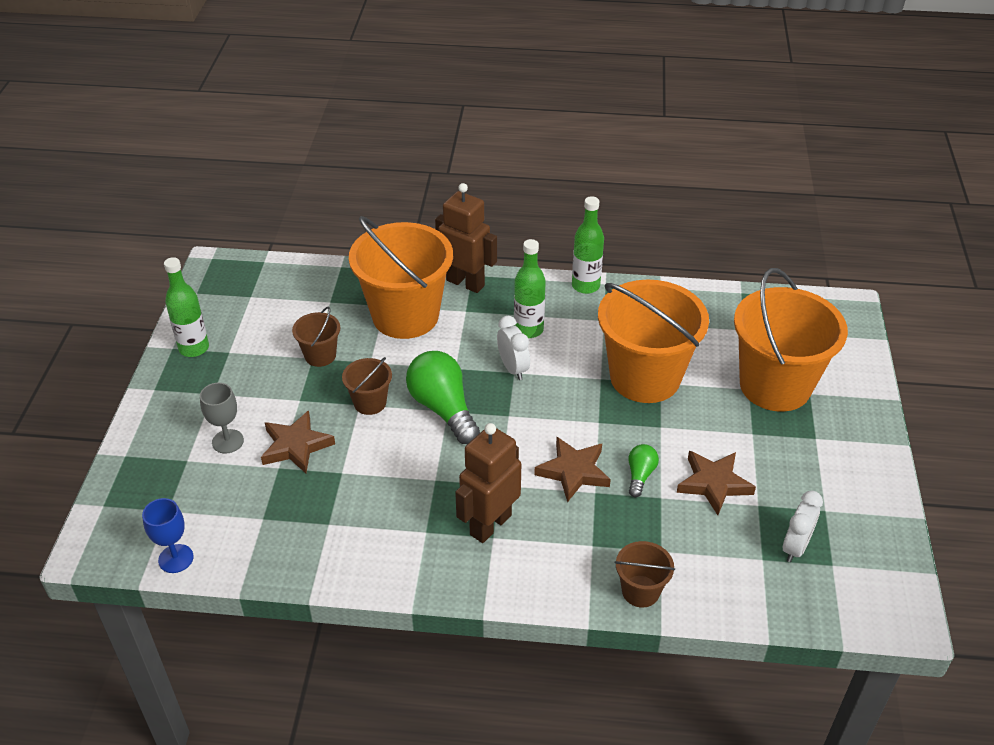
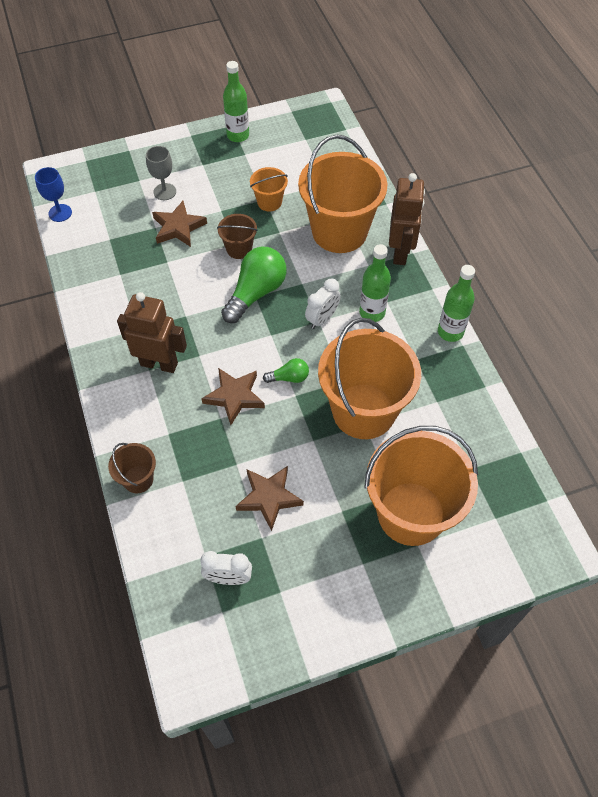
camera: 65 degrees right, 15 degrees up
(320, 355) = (269, 202): brown bucket -> orange bucket
(640, 475) = (252, 442): green light bulb -> green light bulb (289, 377)

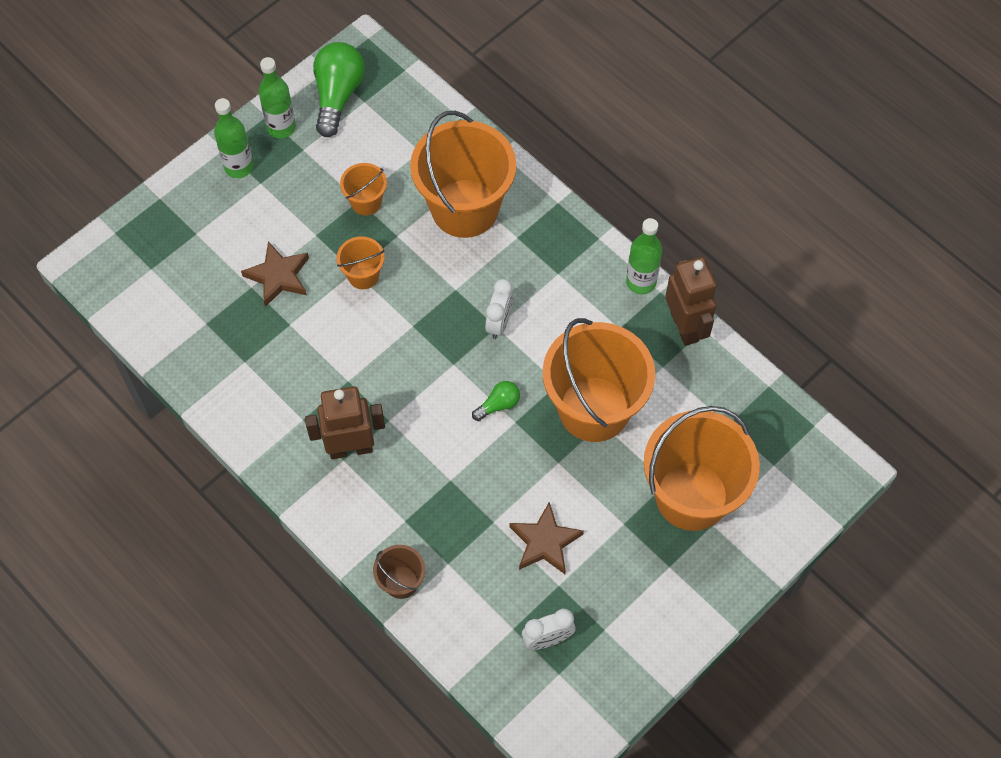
camera: 25 degrees left, 5 degrees up
(60, 213) = (126, 314): blue goblet -> none
(165, 192) = (236, 237): grey goblet -> none
(234, 397) = (452, 450): brown star -> none
(239, 249) = (363, 275): brown bucket -> orange bucket
(256, 293) = (411, 321): green light bulb -> green light bulb (338, 96)
(372, 312) = (548, 293): green bottle -> green bottle (239, 167)
(400, 252) = (544, 207): brown robot -> brown robot (685, 326)

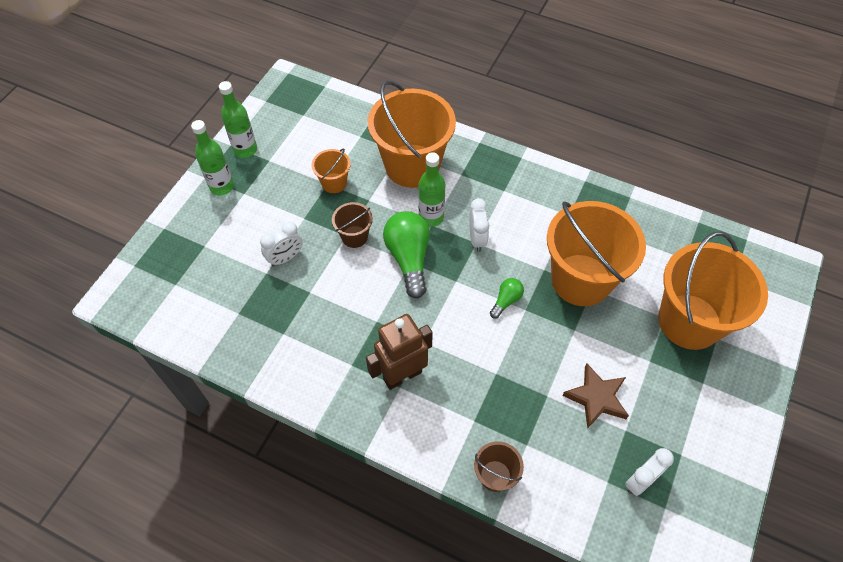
camera: 20 degrees left, 5 degrees down
(278, 276) = (285, 258): brown star -> white clock
(338, 96) = (281, 116): green light bulb -> green light bulb (409, 258)
(363, 275) = (354, 236): orange bucket -> brown bucket
(641, 282) = (567, 178): green bottle -> green bottle (431, 217)
(685, 326) = (616, 199): brown robot -> none

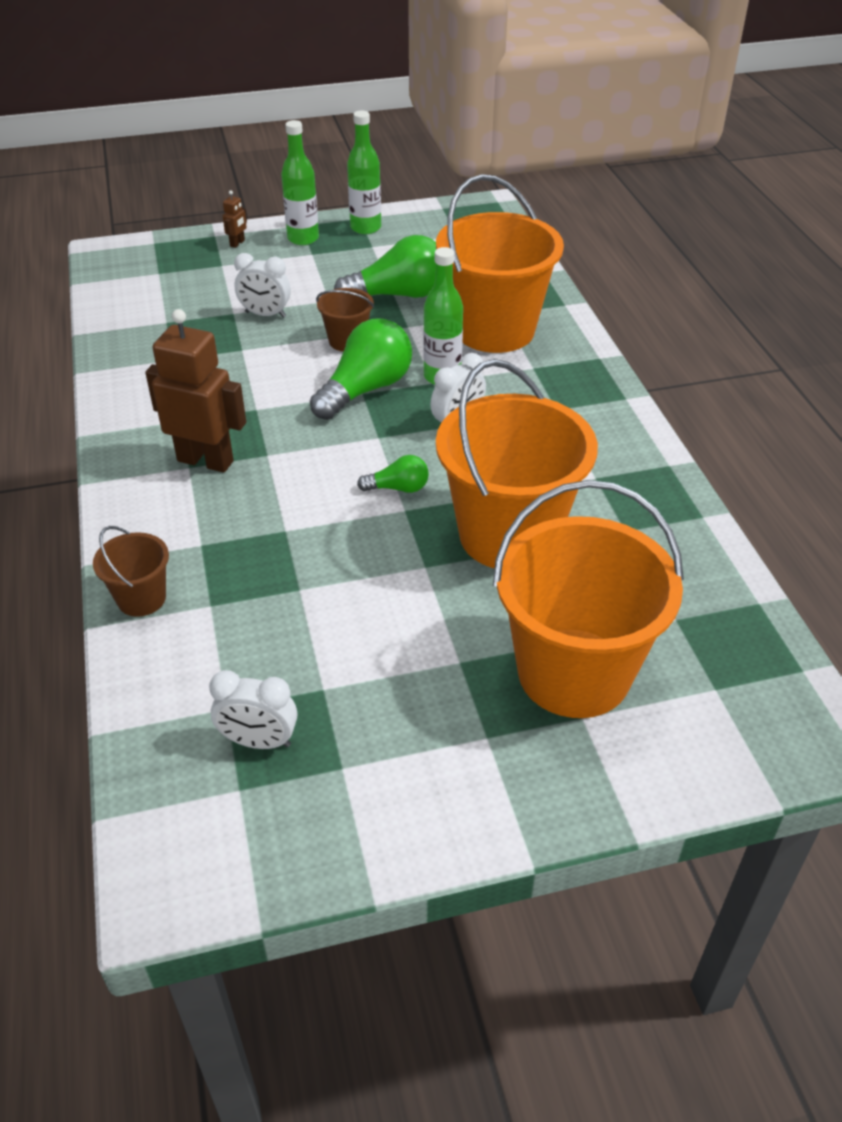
camera: 50 degrees right, 15 degrees down
(188, 222) = (237, 243): none -> brown robot
(334, 183) = (398, 295): orange bucket -> green light bulb
(596, 398) = (344, 636): brown star -> none

